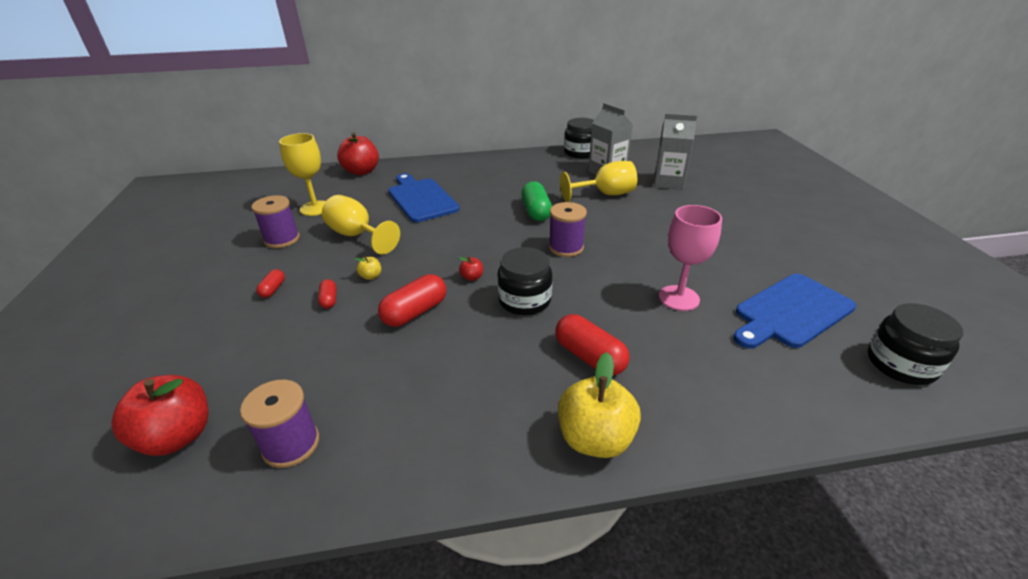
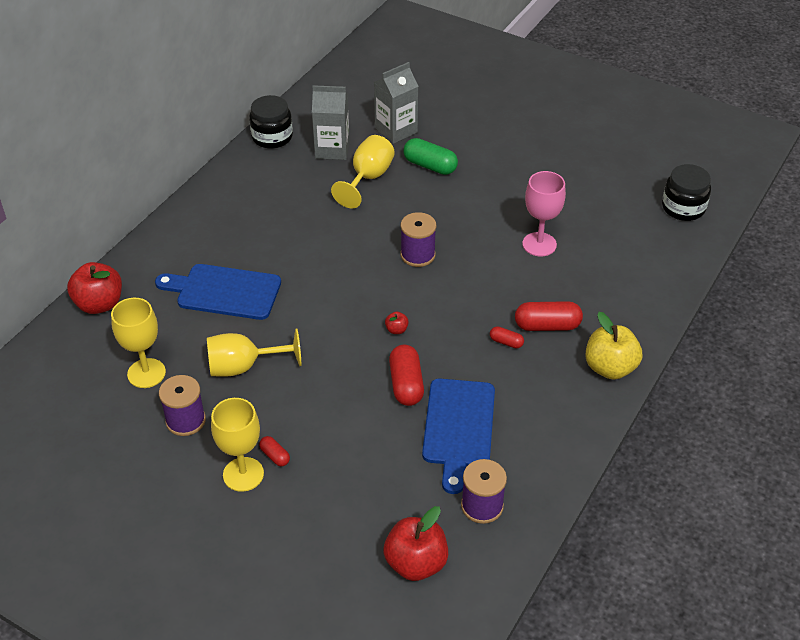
camera: 50 degrees left, 10 degrees up
(242, 285) = (243, 474): none -> yellow goblet
(329, 300) = (332, 426): red capsule -> red capsule (506, 342)
(371, 276) = (326, 387): yellow apple -> none
(524, 300) = (457, 319): black jar -> none
(536, 211) = (343, 235): green capsule -> green capsule (430, 166)
(791, 312) = (605, 208): blue cutting board -> blue cutting board (458, 428)

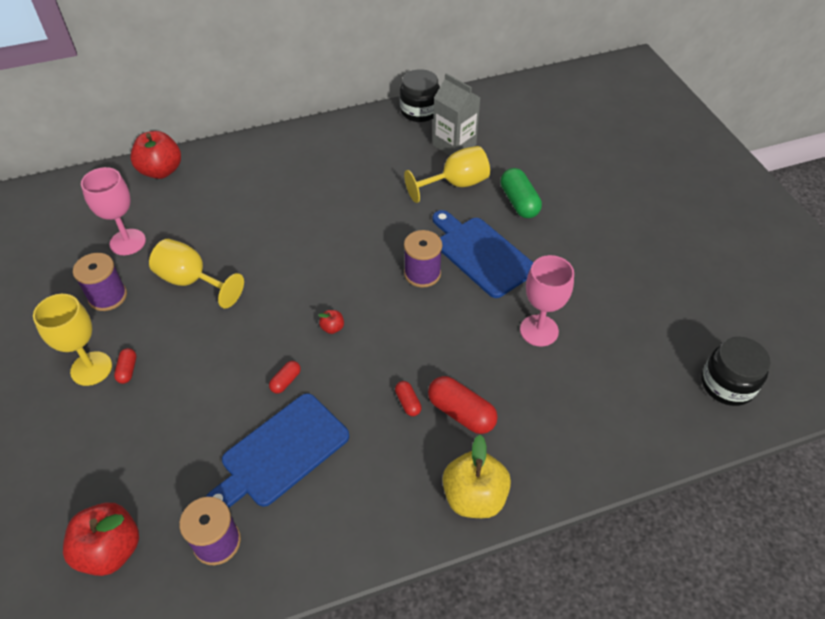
camera: 40 degrees right, 5 degrees up
(146, 373) = (127, 242): yellow goblet -> pink goblet
(224, 292) = (247, 212): blue cutting board -> blue cutting board (481, 254)
(396, 130) = (524, 156): grey carton -> none
(406, 384) = (286, 381): red capsule -> red capsule, size x0.53

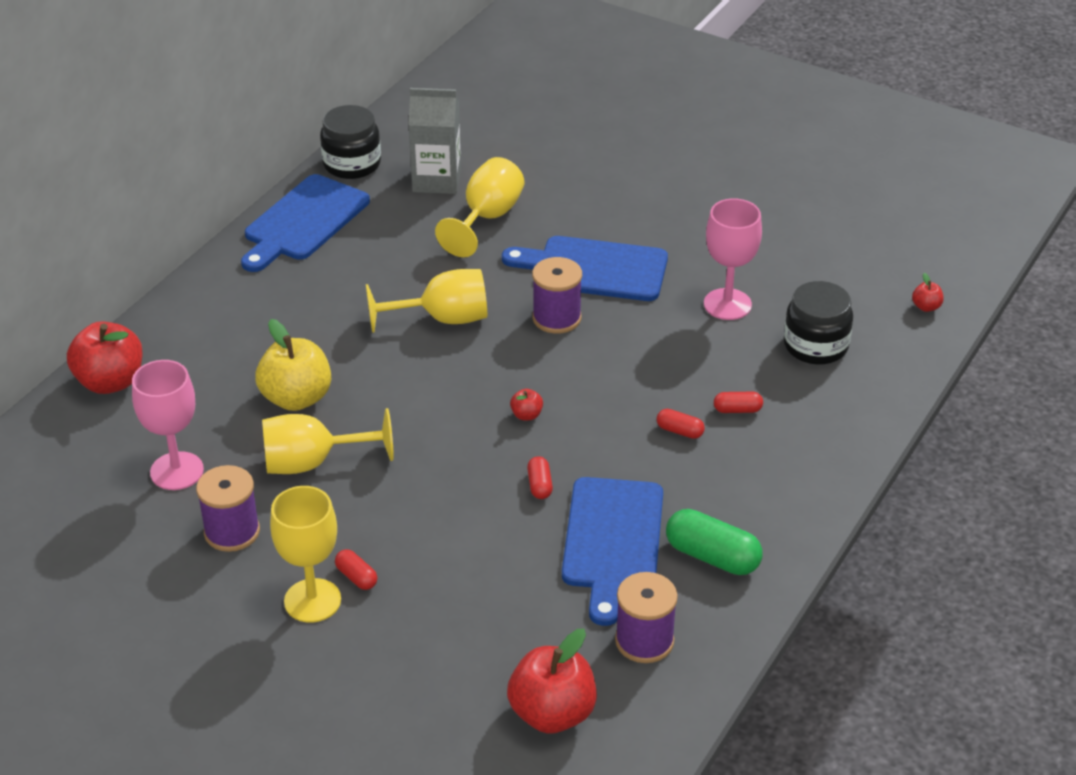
camera: 40 degrees left, 10 degrees down
(355, 132) = (303, 222): none -> blue cutting board
(358, 234) = (442, 319): none -> yellow goblet
(461, 413) = (737, 410): red capsule -> red capsule, size x0.53
(474, 497) = (824, 464): yellow apple -> yellow apple (296, 398)
(519, 202) = (574, 202): green capsule -> green capsule (712, 556)
(681, 422) = (926, 307): none -> red apple
(727, 384) = (930, 256): black jar -> black jar (815, 345)

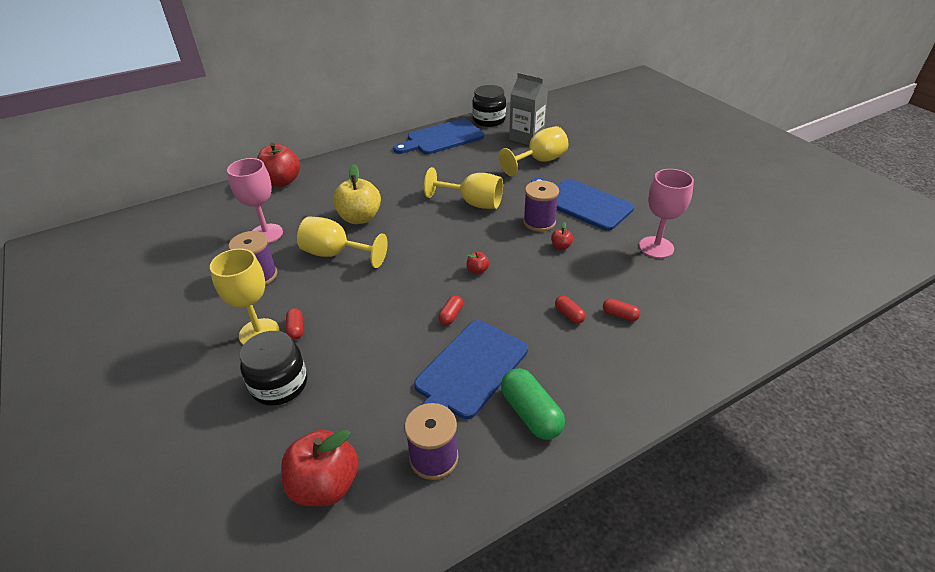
camera: 30 degrees right, 0 degrees up
(815, 345) = (705, 292): black jar -> black jar (279, 384)
(926, 307) = (808, 294): red apple -> red apple (561, 246)

